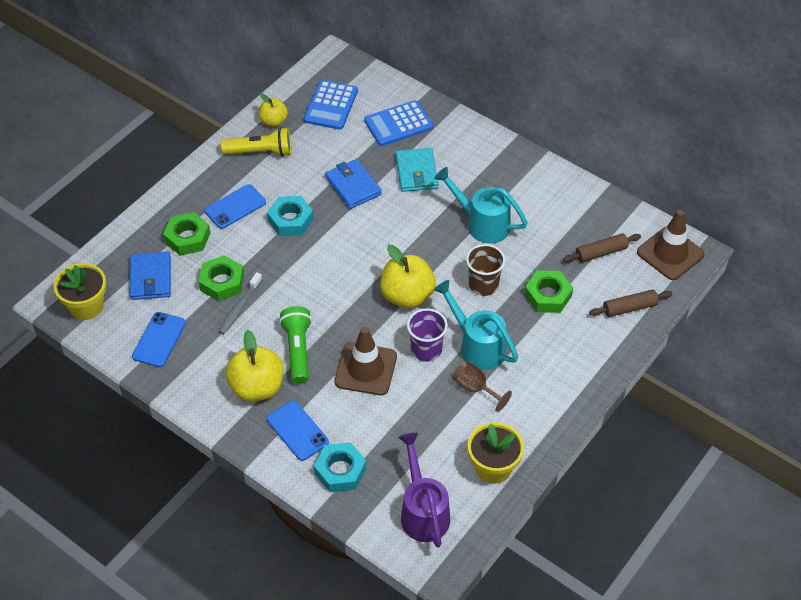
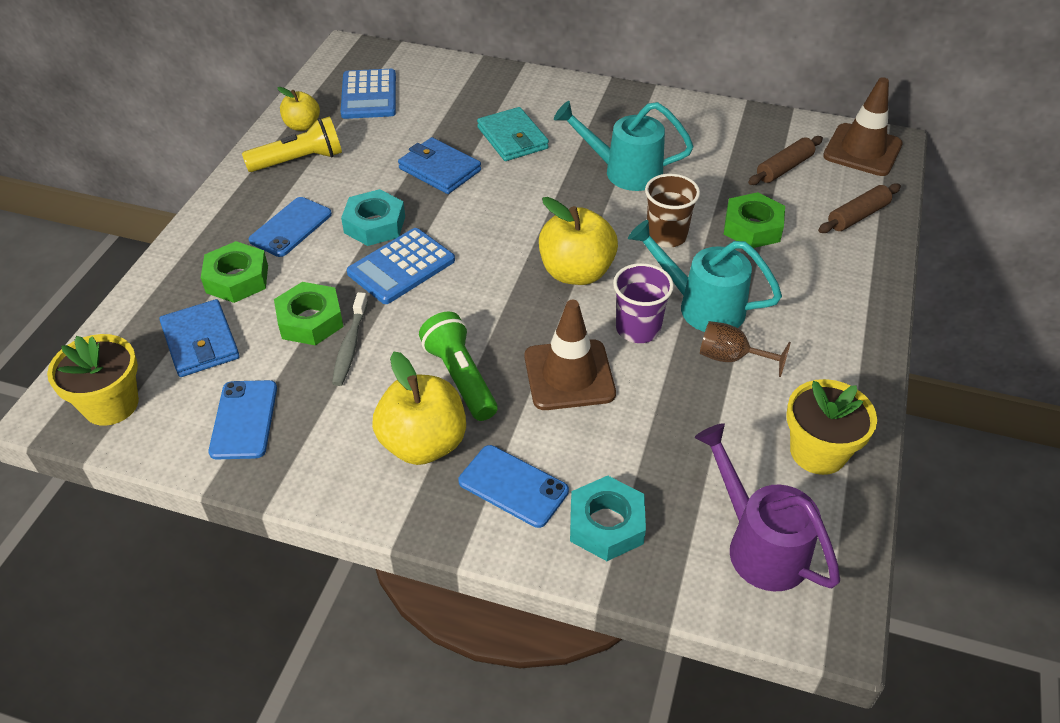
camera: 20 degrees left, 5 degrees down
(398, 124) = (463, 96): blue calculator -> blue calculator (401, 267)

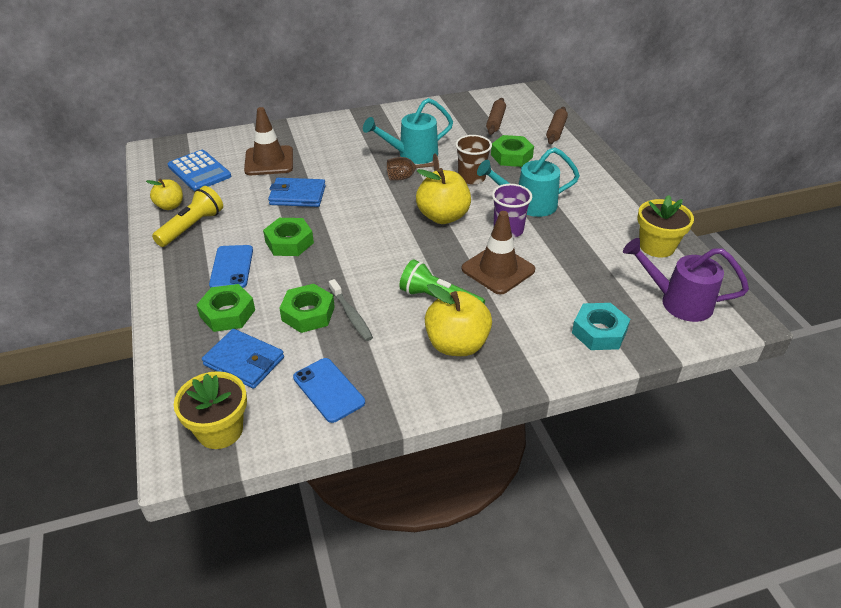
camera: 35 degrees left, 5 degrees down
(374, 224) = (289, 242): turquoise nut -> green nut
(401, 267) = (334, 258): blue calculator -> none
(512, 138) = (325, 161): turquoise wallet -> none
(513, 486) = (531, 339): blue phone -> none
(731, 358) = (570, 222): brown goblet -> brown goblet (406, 177)
(862, 150) = (524, 99): brown traffic cone -> brown traffic cone (269, 161)

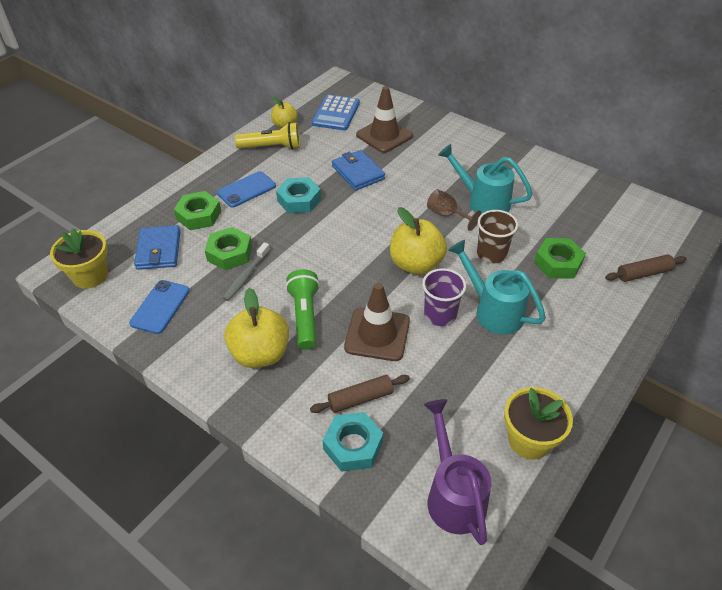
camera: 55 degrees right, 5 degrees up
(289, 242) = (299, 200): green nut -> turquoise nut
(495, 121) = (602, 225): brown rolling pin -> brown rolling pin (360, 398)

